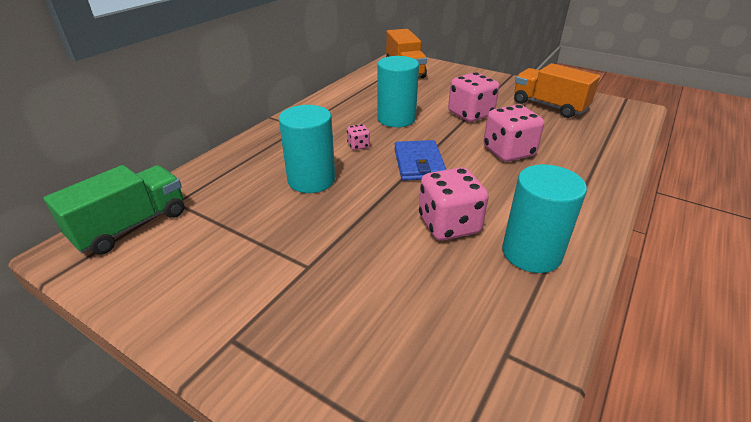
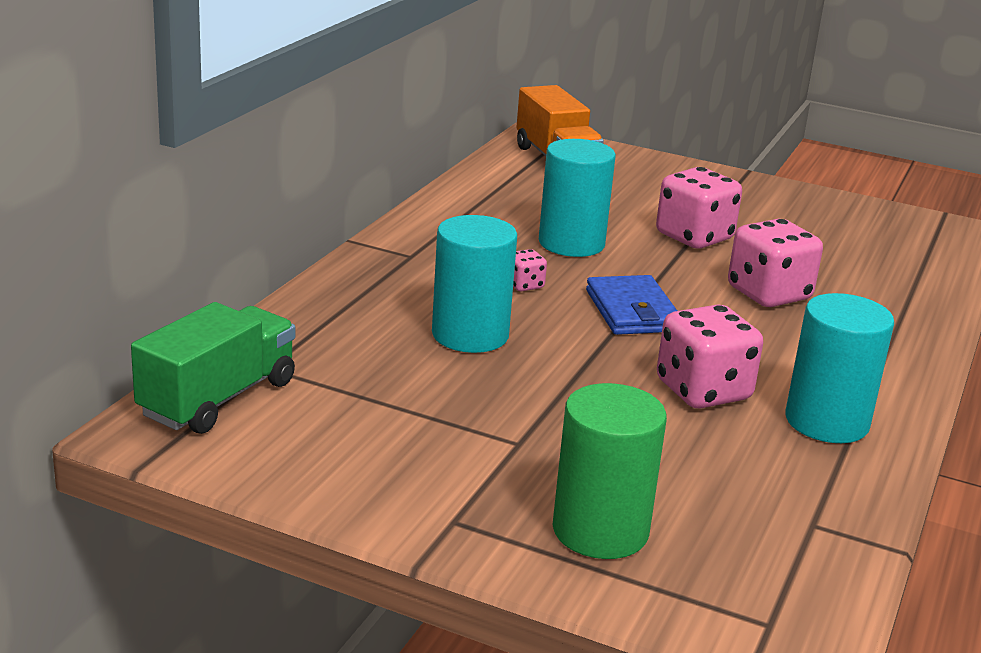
camera: 10 degrees left, 10 degrees down
(336, 354) = (600, 531): none -> green cylinder
(549, 106) = (821, 224): orange truck -> none

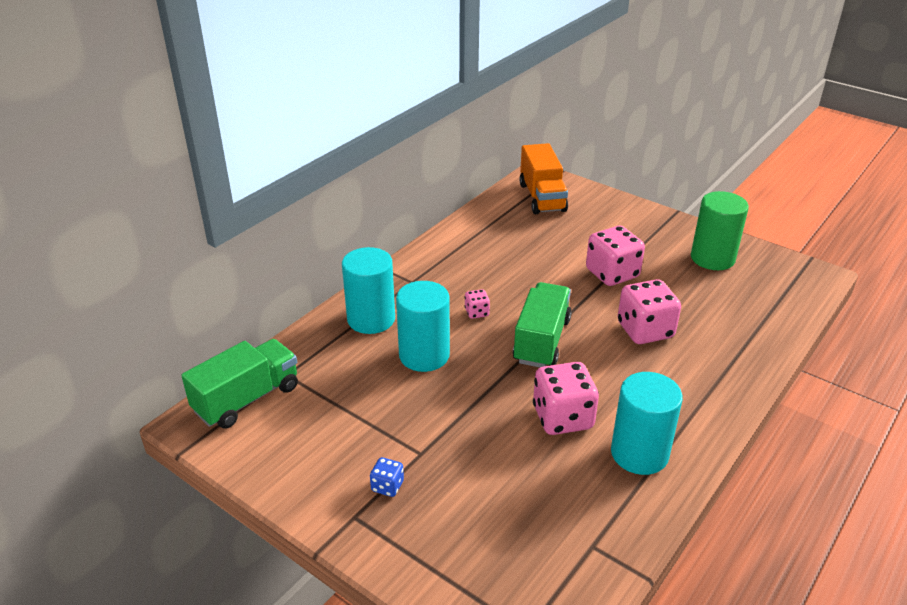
camera: 15 degrees right, 10 degrees up
(487, 482) = (387, 486): none -> blue dice
(571, 243) = (523, 276): turquoise cylinder -> turquoise cylinder (371, 319)
(600, 531) = (445, 536): green cylinder -> green cylinder (712, 258)
(632, 311) = (541, 340): blue wallet -> green truck

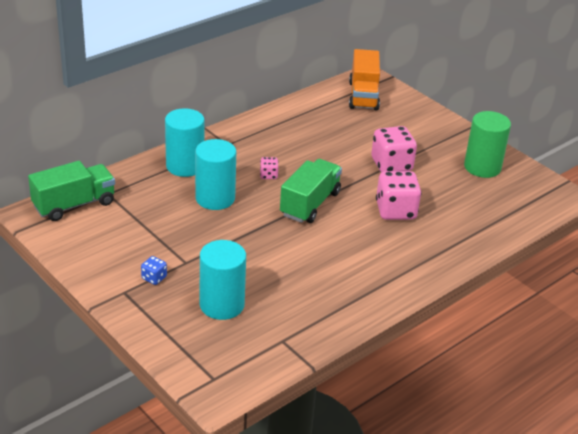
camera: 10 degrees right, 0 degrees up
(562, 417) = (300, 258): pink dice -> none
(639, 453) = (346, 292): turquoise cylinder -> turquoise cylinder (222, 305)

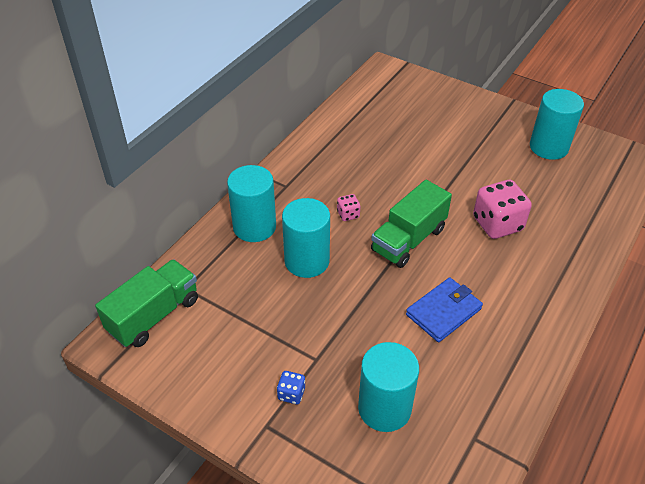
camera: 15 degrees left, 10 degrees up
(309, 258) = (443, 312): none -> blue wallet
(310, 204) = (408, 240): green truck -> green truck turned 150 degrees counterclockwise
(363, 96) = (392, 91): orange truck -> none
(391, 165) = (463, 168): pink dice -> none
(482, 167) = (548, 147): green cylinder -> turquoise cylinder

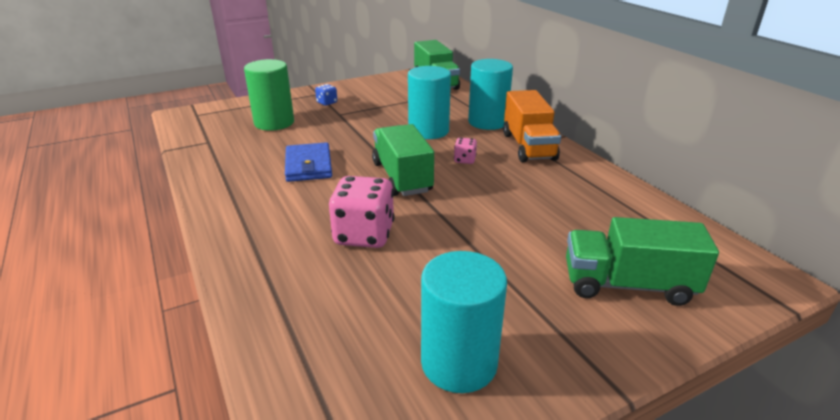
camera: 120 degrees right, 15 degrees down
(291, 185) = (528, 146): none -> orange truck
(384, 408) = (274, 123): turquoise cylinder -> green cylinder
(437, 109) = (628, 285): none -> green truck

